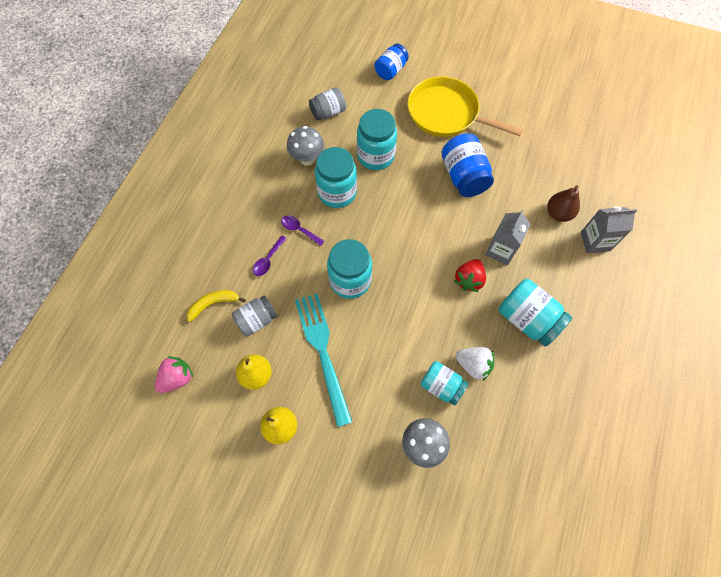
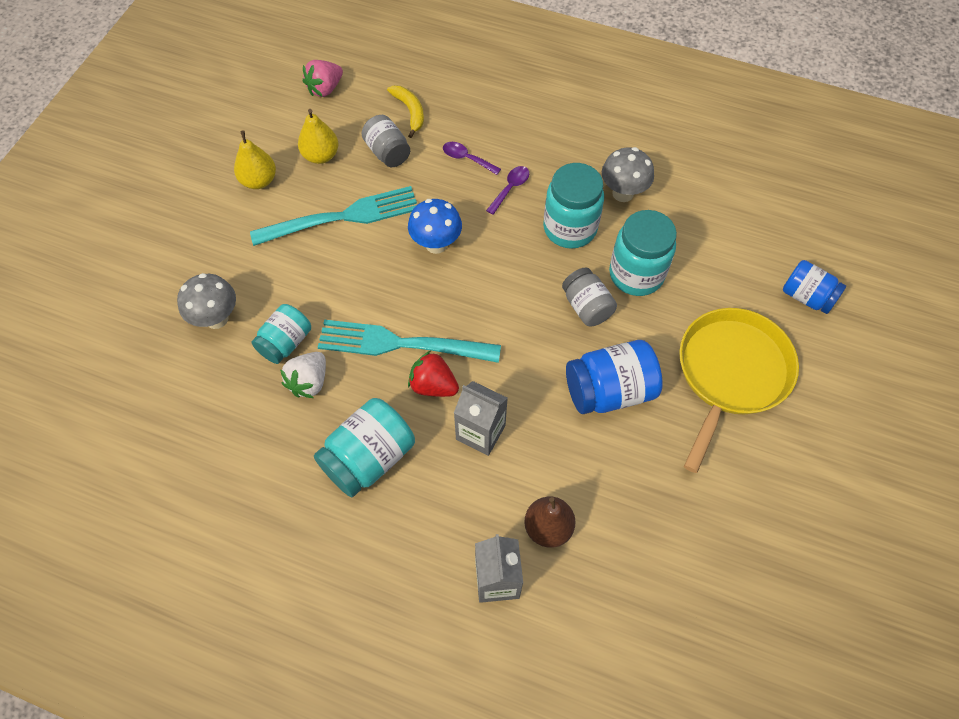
camera: 90 degrees right, 5 degrees down
(177, 378) = (325, 89): pink strawberry -> pink strawberry turned 90 degrees clockwise
(328, 112) = (708, 215): grey jar -> grey jar (586, 307)
(350, 280) = (436, 244): turquoise jar -> blue mushroom
(437, 302) = (401, 344): none -> turquoise fork

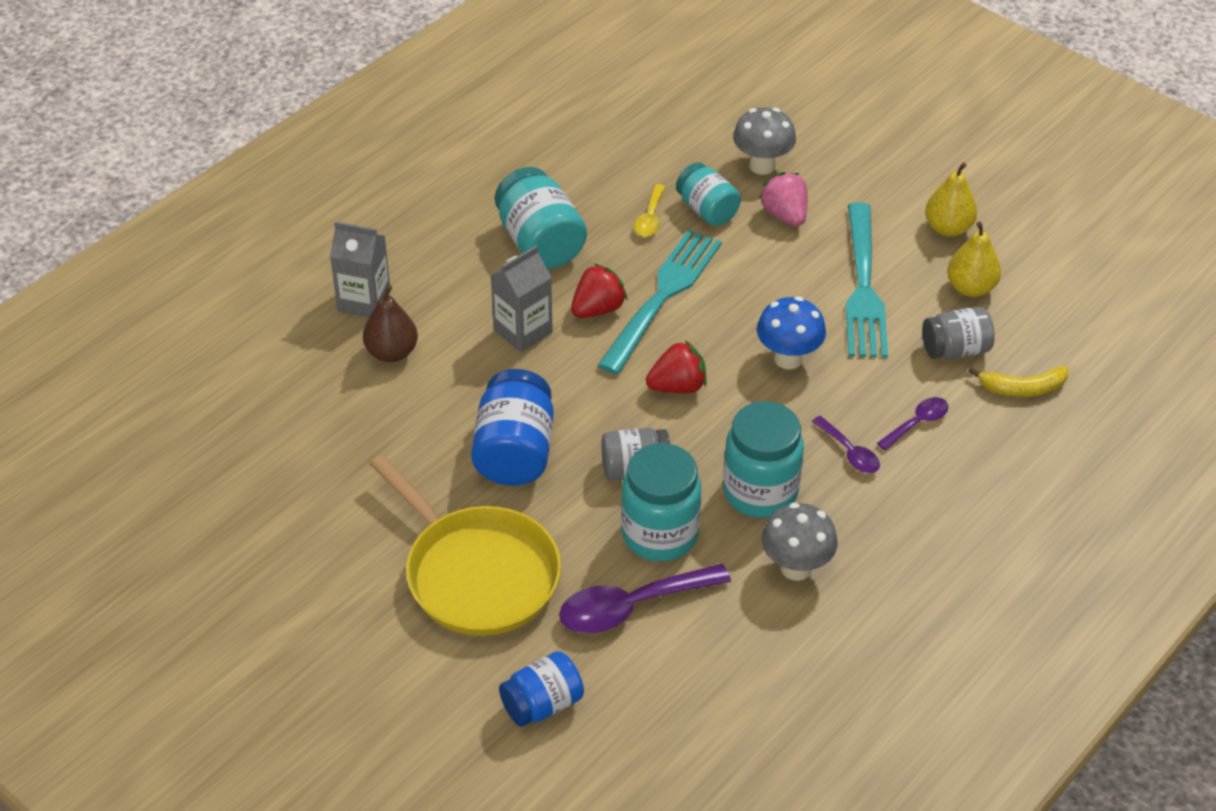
camera: 110 degrees right, 15 degrees down
(309, 382) = (650, 218): white strawberry -> yellow spoon
(325, 89) = (1091, 315): pink strawberry -> pink strawberry (785, 215)
(494, 304) = (677, 386): none -> red strawberry
(703, 272) = (632, 606): none -> purple spoon

